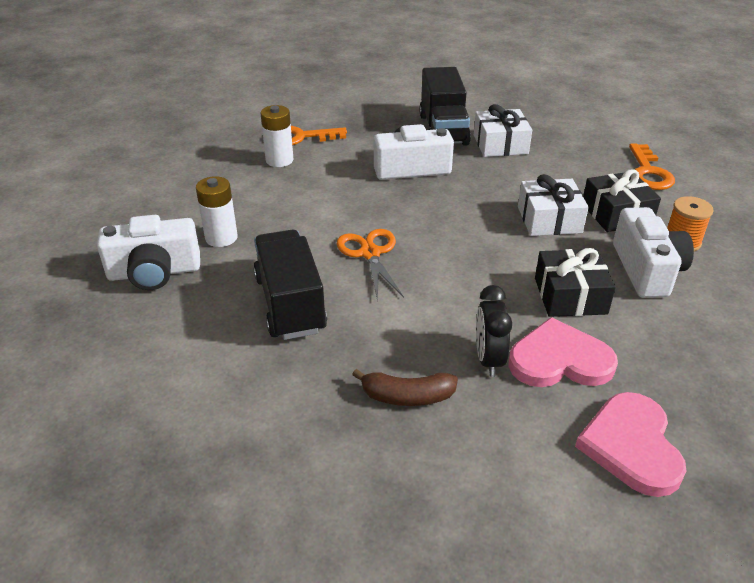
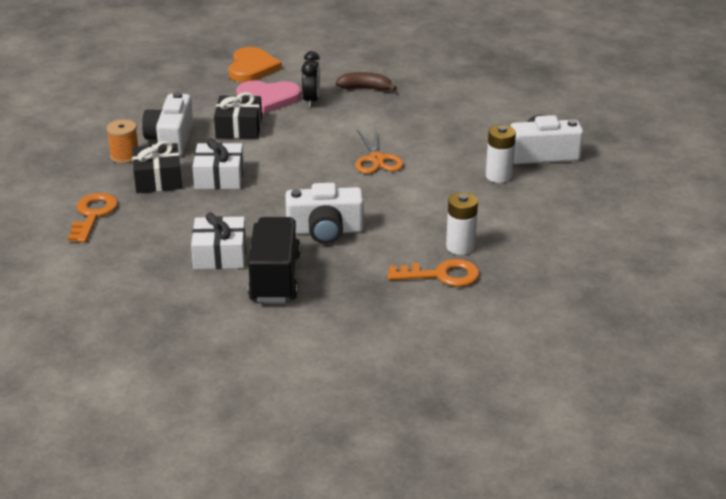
camera: 175 degrees left, 5 degrees down
(290, 304) = (437, 132): black truck -> none
(631, 446) = (252, 68): pink heart -> orange heart

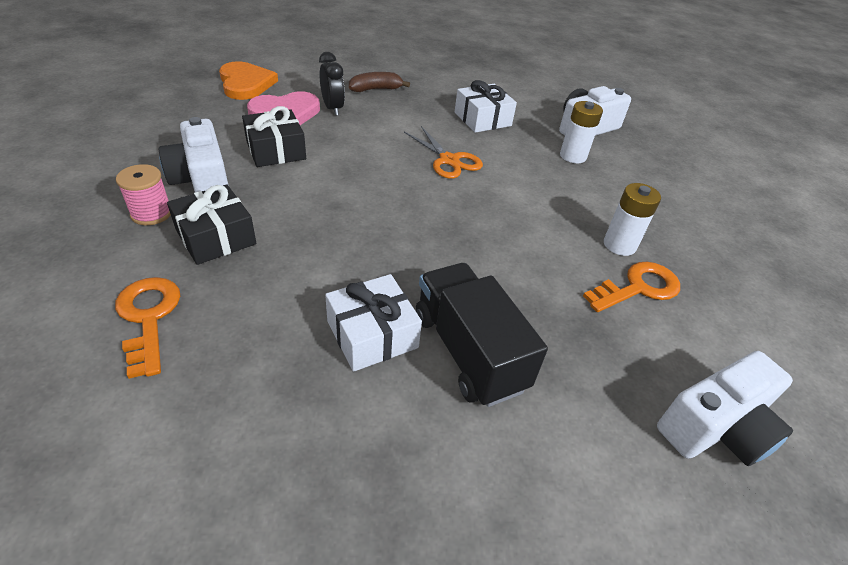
camera: 30 degrees left, 10 degrees up
(125, 156) = (151, 213): orange spool -> pink spool
(219, 177) = (294, 217): white gift -> white gift (482, 119)
(325, 231) = (470, 261): white camera -> white camera (716, 427)

